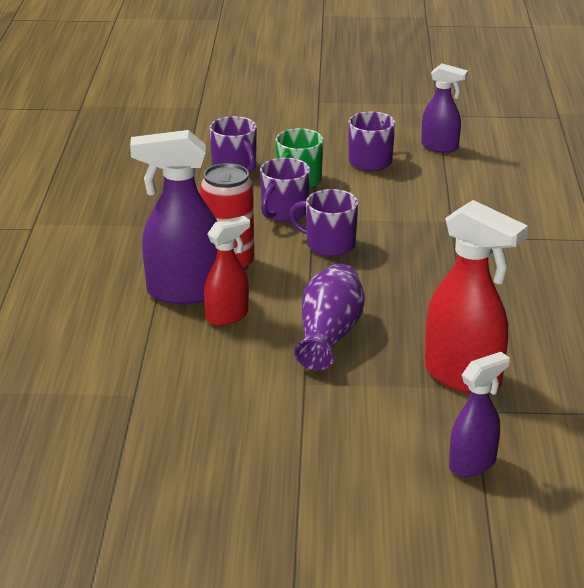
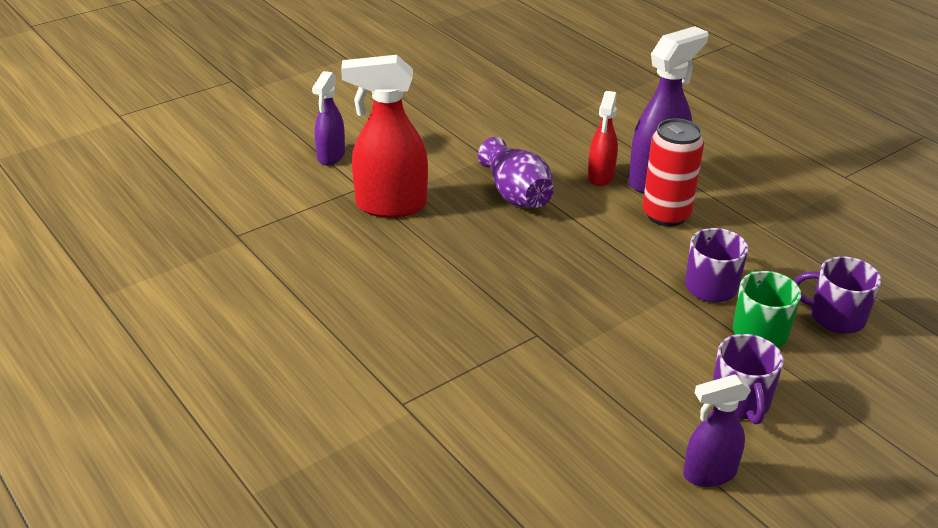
camera: 140 degrees right, 5 degrees up
(329, 244) = (624, 270): purple mug -> none

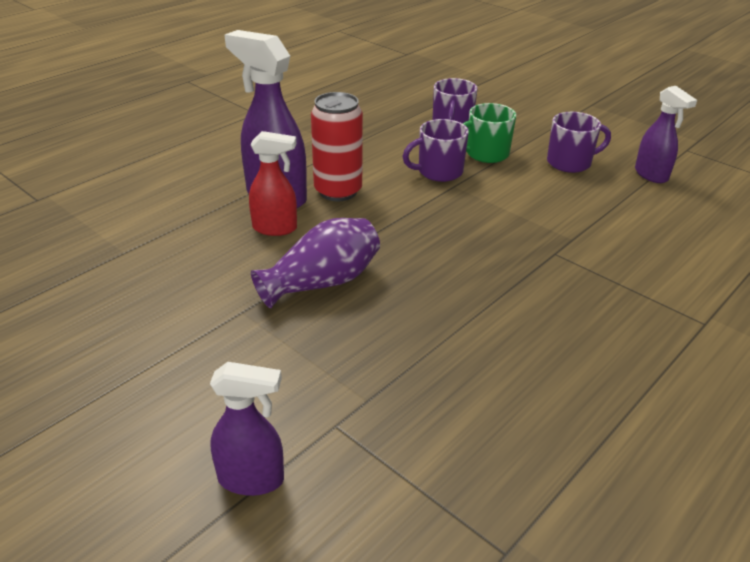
camera: 100 degrees left, 0 degrees up
(390, 206) = (374, 385): red spray bottle -> none

